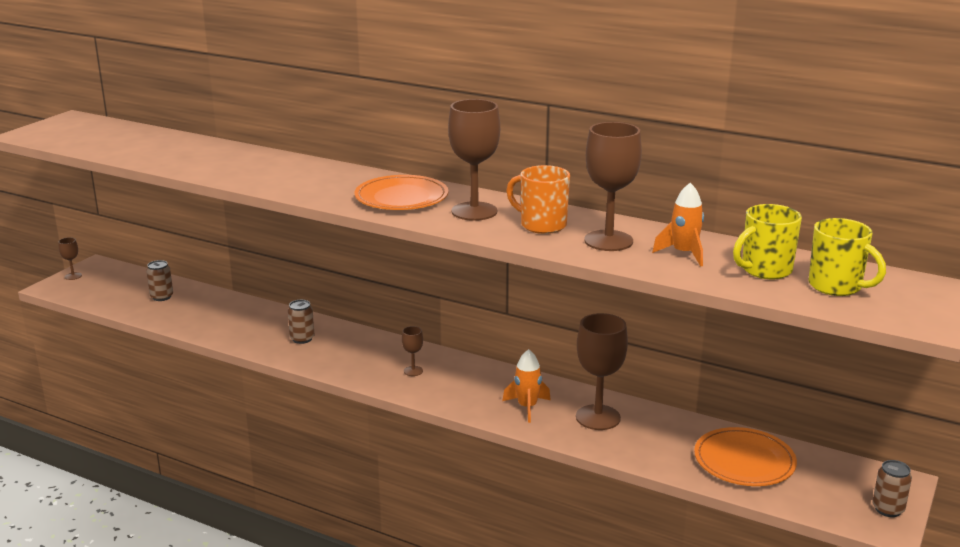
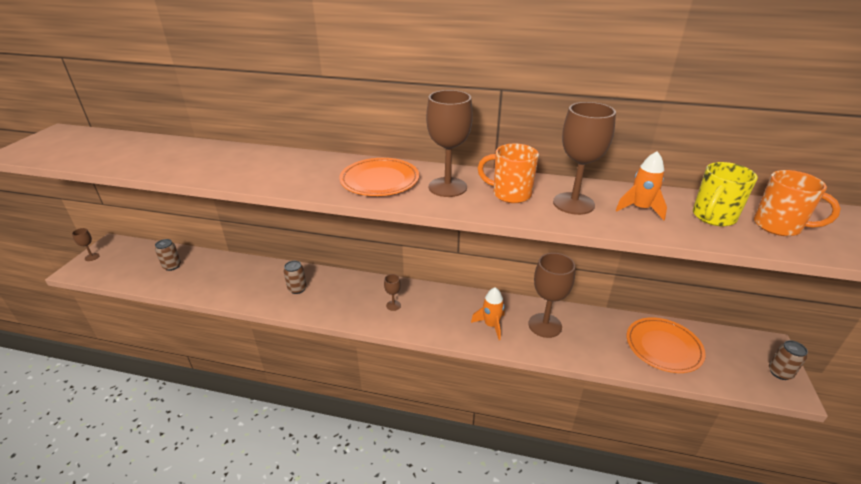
camera: 15 degrees left, 10 degrees up
(836, 287) = (779, 226): yellow mug -> orange mug

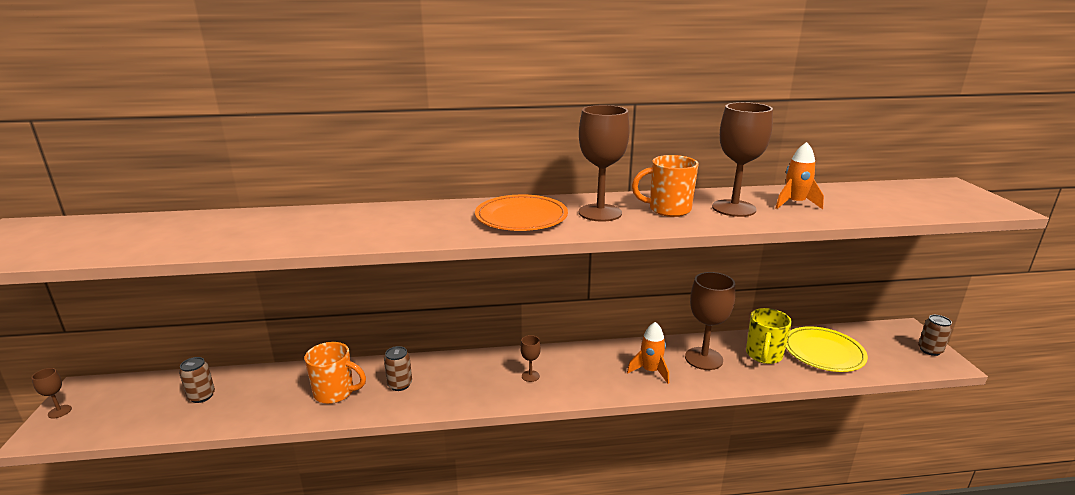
camera: 20 degrees left, 10 degrees down
(663, 347) = (823, 352): orange plate -> yellow plate
(713, 217) = (858, 201): yellow mug -> yellow mug (763, 355)
(779, 226) = (913, 199): orange mug -> orange mug (335, 393)

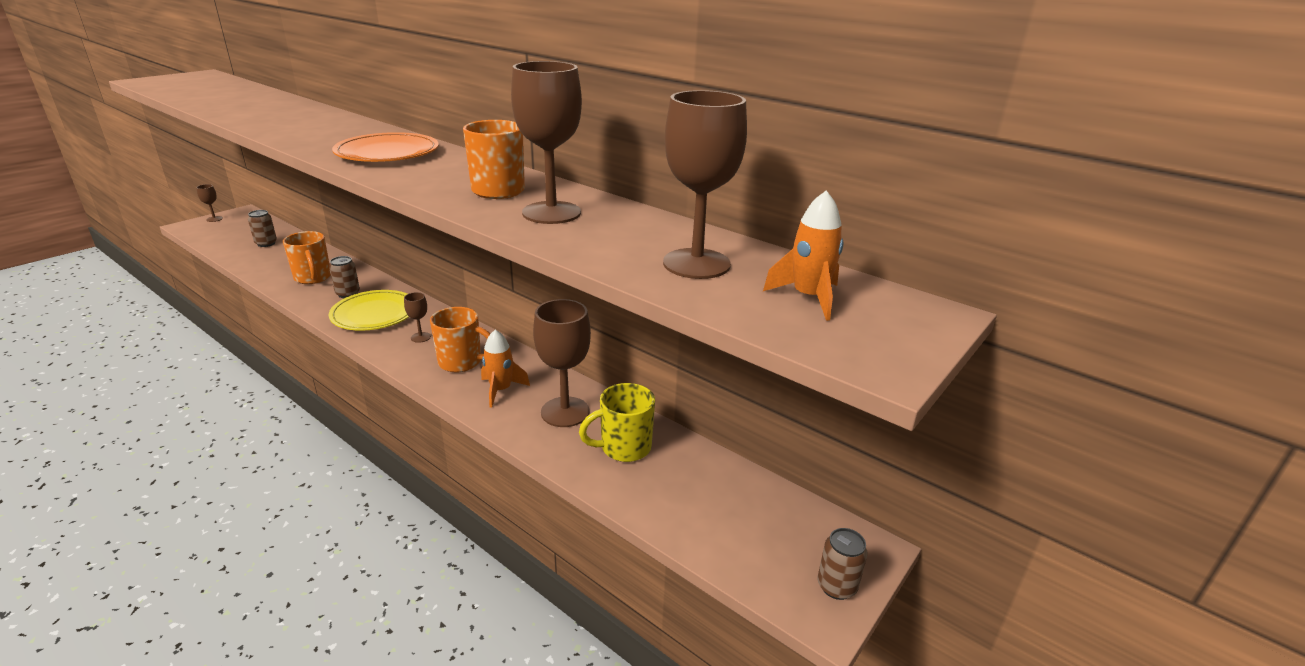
camera: 45 degrees right, 5 degrees up
(592, 372) = (461, 362): none -> orange mug
(600, 213) = (442, 171): brown goblet -> brown goblet (696, 264)
(794, 204) = (624, 235): orange rocket -> orange rocket (808, 298)
(823, 352) = (693, 489): yellow plate -> yellow plate (374, 314)

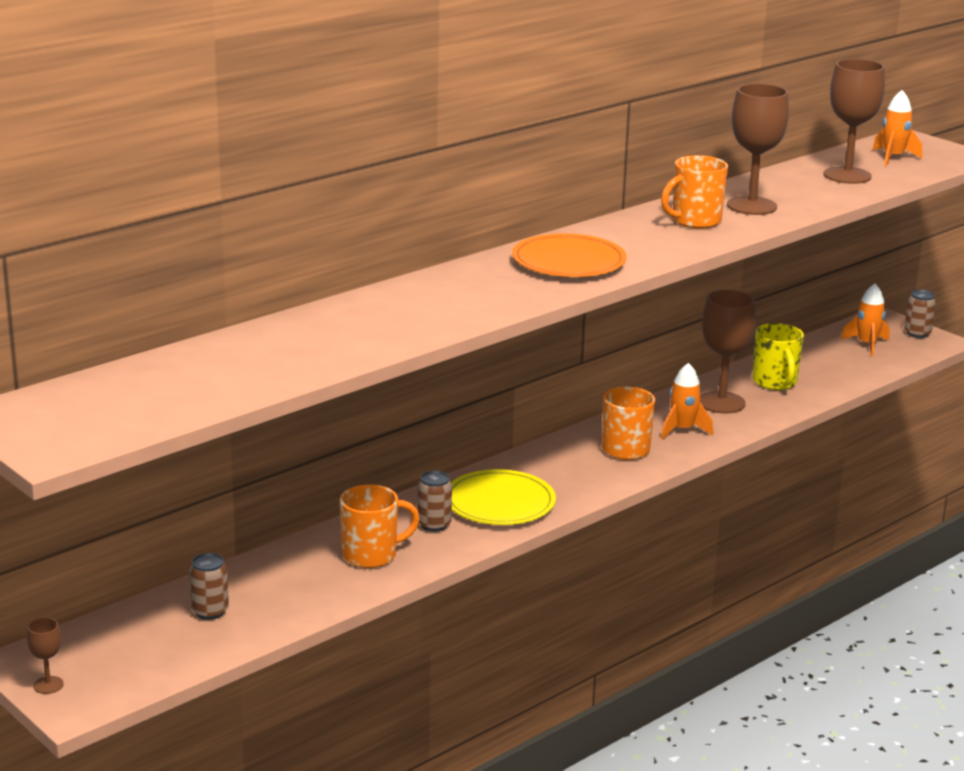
camera: 80 degrees left, 5 degrees down
(420, 337) = (566, 472): brown goblet -> none
(767, 529) = (867, 345): none -> orange rocket

